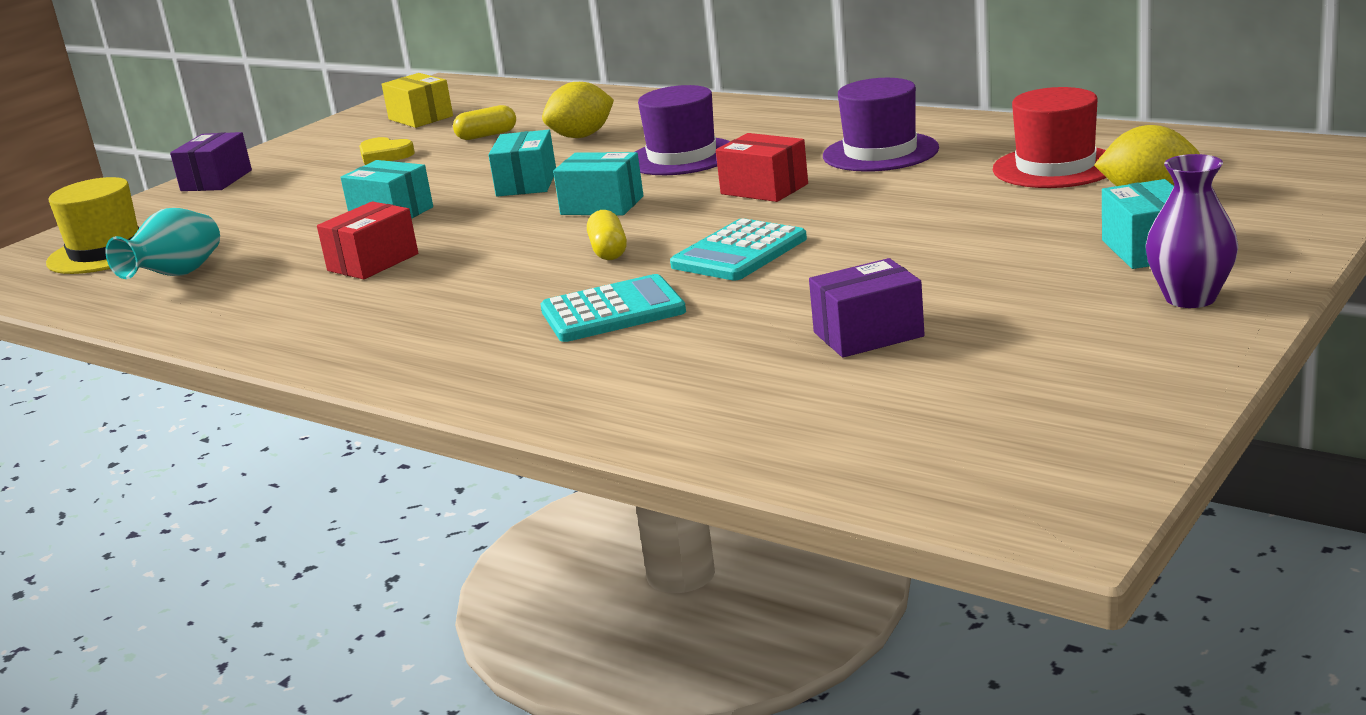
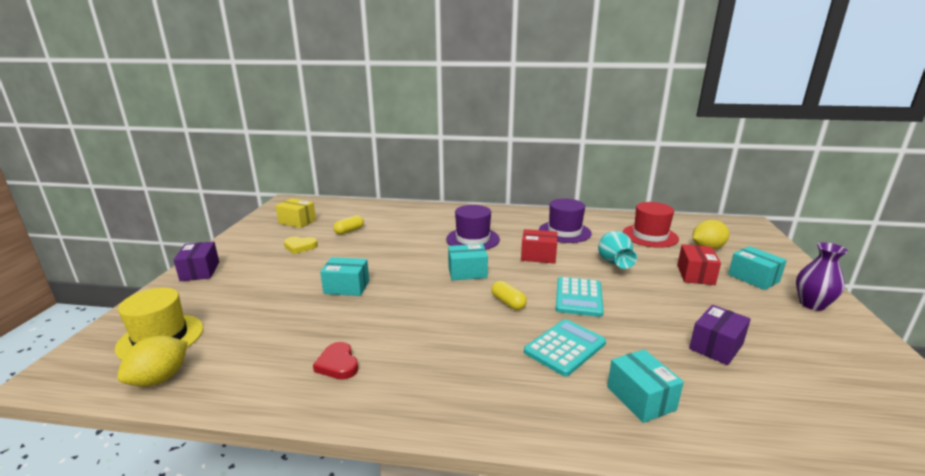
camera: 30 degrees left, 0 degrees up
(177, 276) = (238, 354): turquoise vase -> turquoise vase (614, 264)
(280, 298) = (338, 364): none -> red heart
(373, 262) = (373, 326): red box -> red box (695, 275)
(526, 183) = (407, 260): turquoise box -> turquoise box (640, 398)
(581, 136) = (404, 229): yellow lemon -> yellow lemon (160, 379)

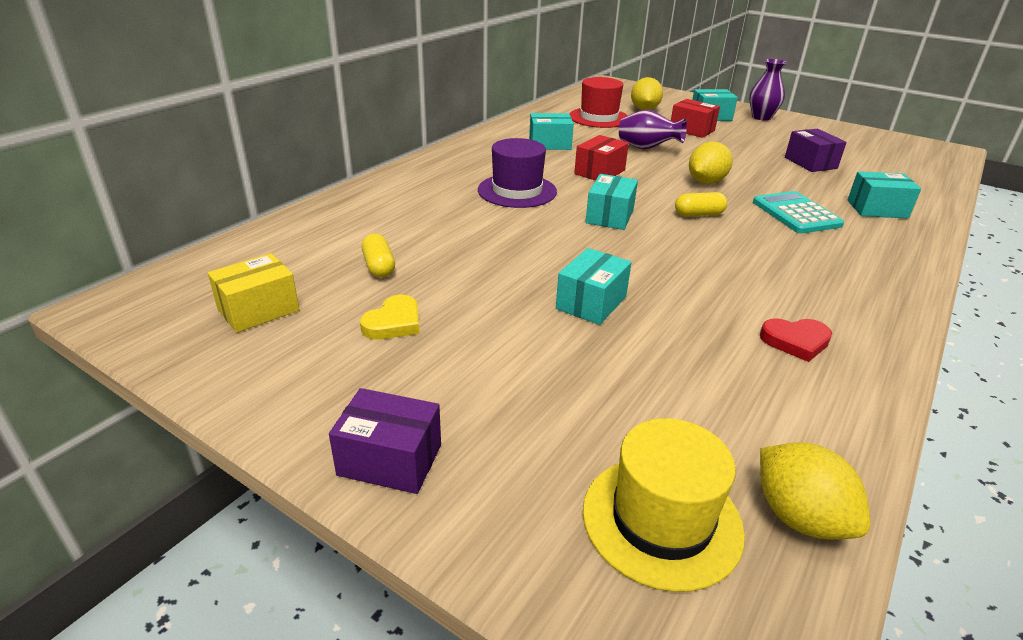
camera: 65 degrees left, 10 degrees up
(564, 232) = (550, 144): purple hat -> turquoise box
(578, 297) = (706, 182): turquoise calculator -> yellow lemon
(614, 264) = (647, 148): turquoise vase -> purple vase

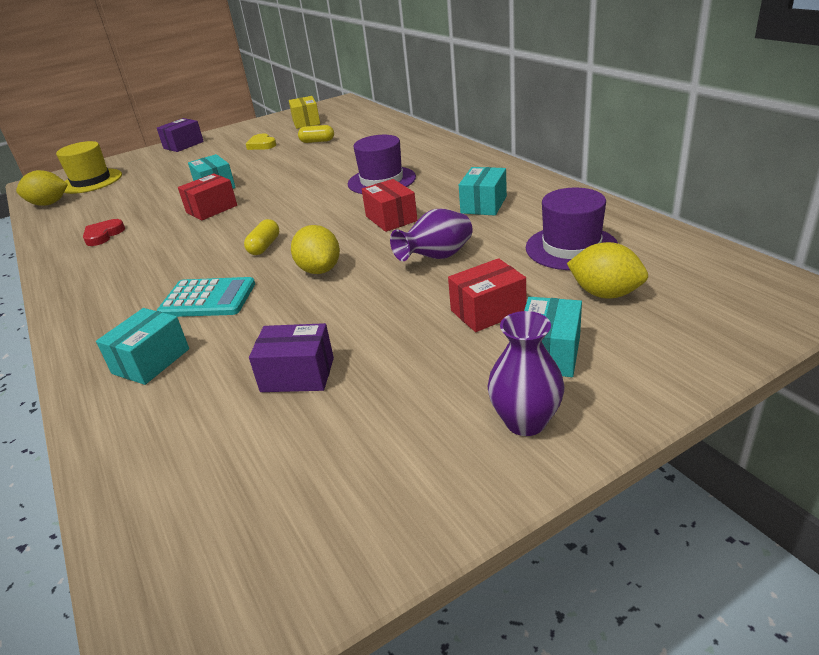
camera: 120 degrees right, 0 degrees up
(599, 118) = (571, 247): red hat -> purple hat
(609, 216) = (303, 208): turquoise box -> none
(655, 277) = (211, 209): none -> red box

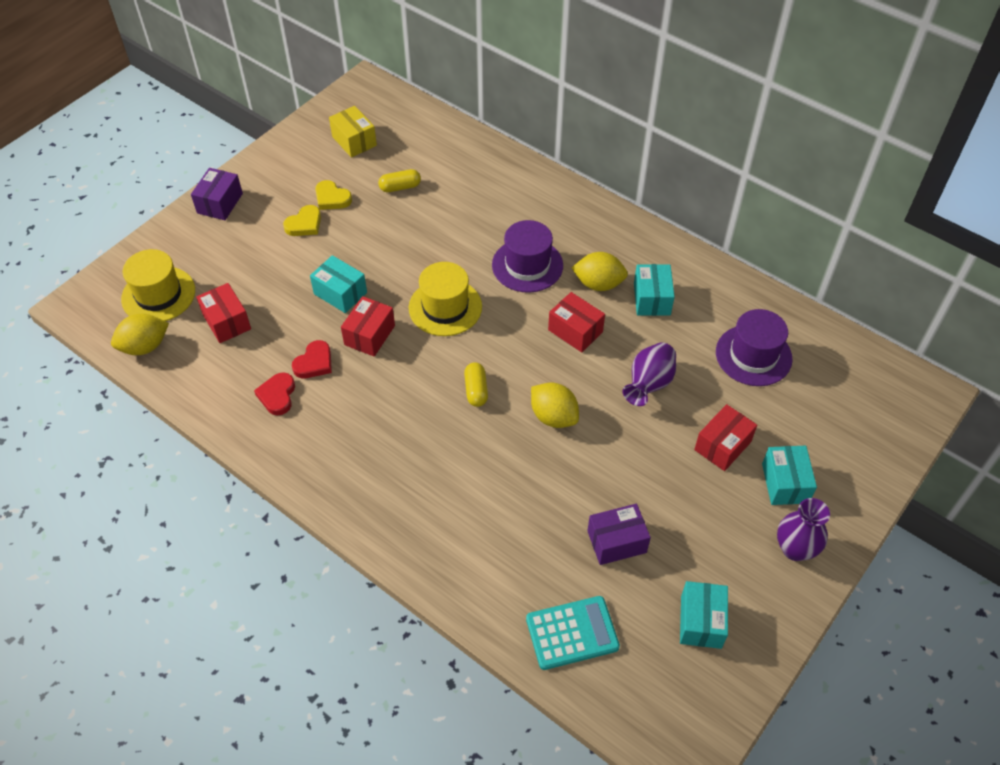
camera: 25 degrees left, 20 degrees up
(118, 196) = (227, 322): none -> red box
(151, 361) = (485, 553): turquoise box -> turquoise box (701, 621)
(152, 220) = (314, 363): none -> red heart
(208, 299) = (476, 472): turquoise calculator -> turquoise calculator (572, 633)
(229, 155) = (304, 224): none -> yellow heart
(288, 198) = (445, 307): none -> yellow hat
(605, 294) = (799, 410): yellow lemon -> yellow lemon (598, 284)

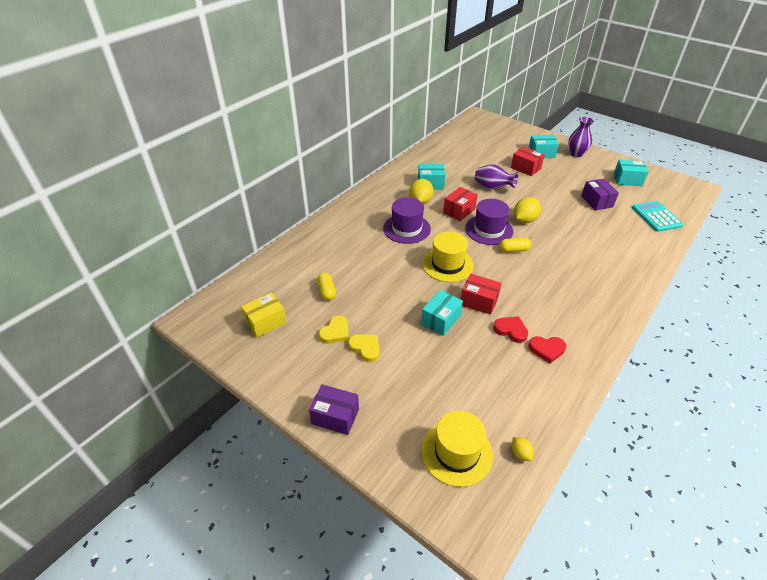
camera: 90 degrees left, 10 degrees down
(145, 346) = (520, 453): yellow lemon -> yellow lemon, size x0.52
(227, 322) = (481, 392): red box -> none
(753, 355) = (465, 156): purple hat -> purple hat (489, 230)

